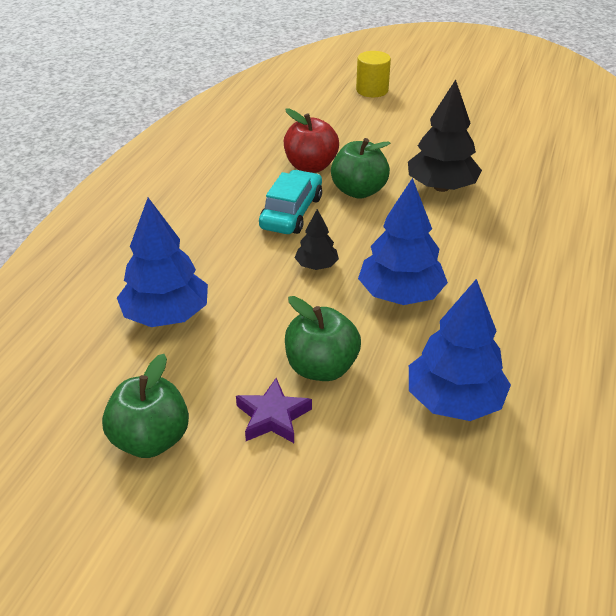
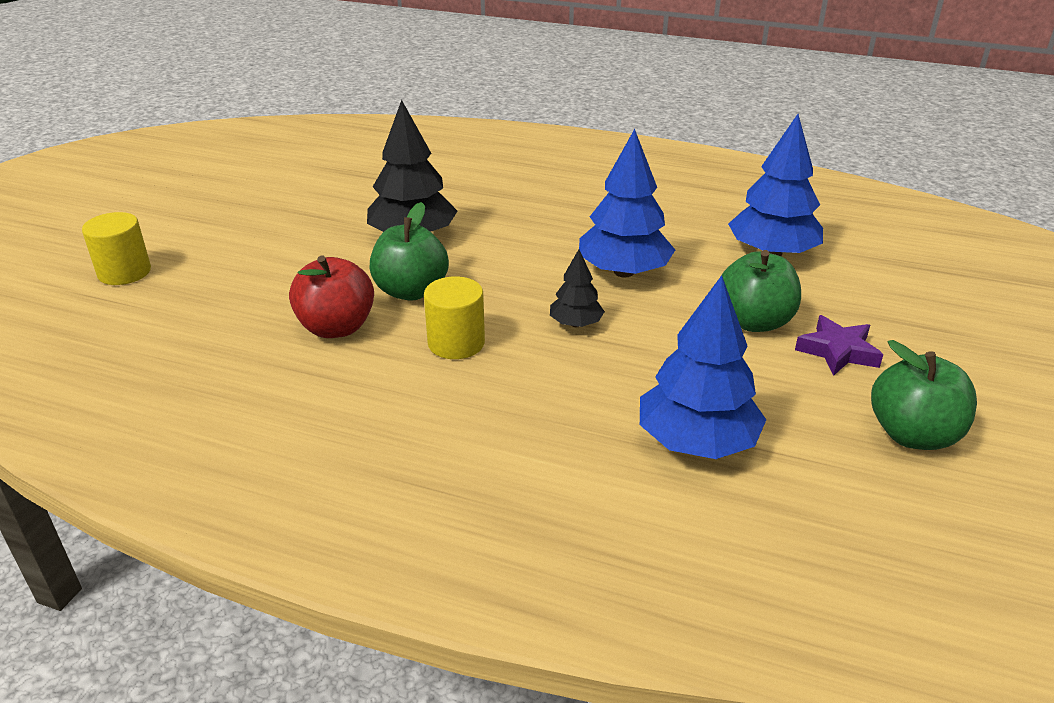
camera: 90 degrees left, 5 degrees down
(291, 212) = (456, 343): turquoise car -> yellow cylinder

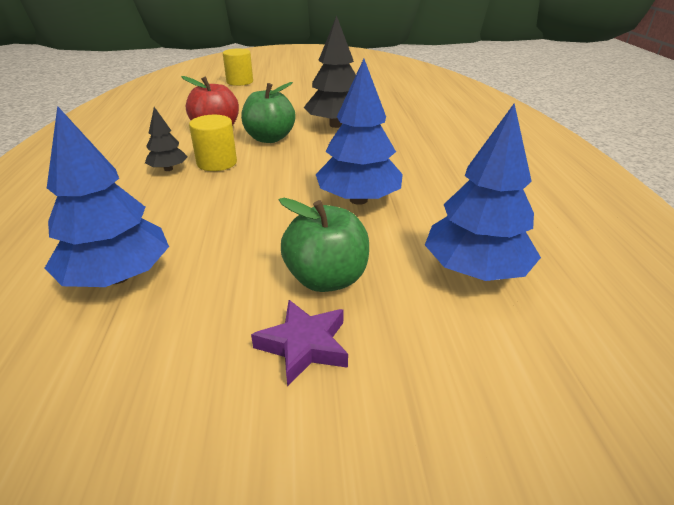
camera: 65 degrees right, 0 degrees up
(575, 324) = (265, 195): black tree -> black tree (168, 169)
(913, 435) = (152, 433): green apple -> none

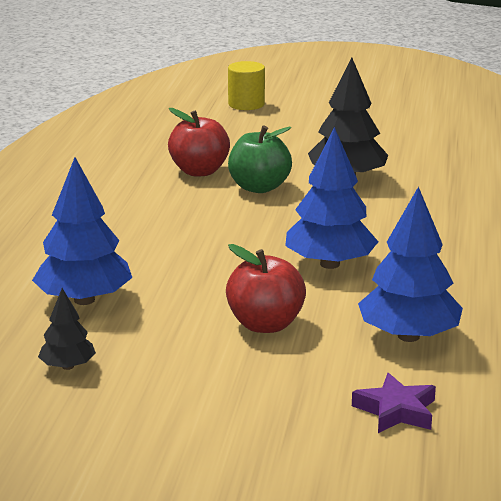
camera: 15 degrees right, 10 degrees down
(168, 169) = (138, 211): black tree -> black tree (68, 366)
(217, 163) = (191, 210): yellow cylinder -> none
(304, 345) = (227, 364): purple star -> purple star (396, 411)
(326, 279) = (265, 324): green apple -> red apple

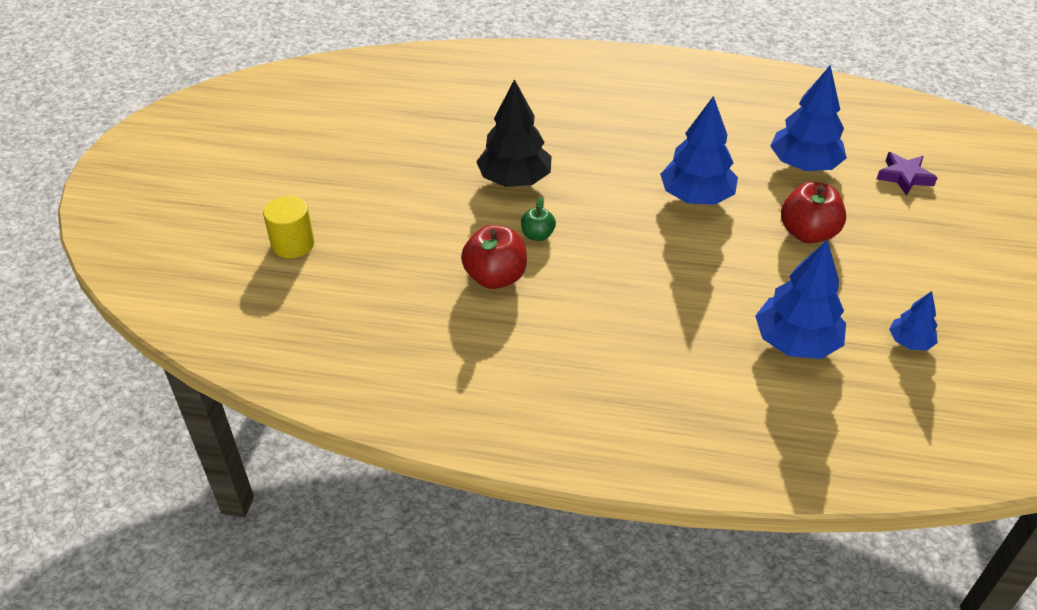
camera: 90 degrees left, 20 degrees up
(68, 366) = (909, 342): black tree -> blue tree
(259, 187) = (537, 235): green apple -> green apple, size x0.56

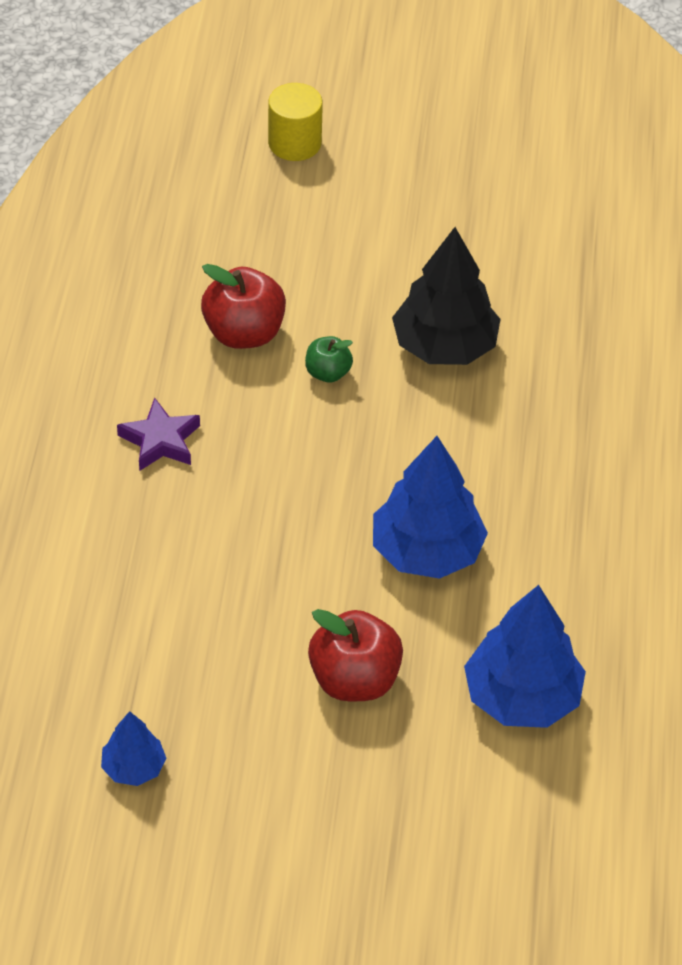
camera: 85 degrees right, 5 degrees up
(795, 342) = (132, 637): blue tree -> none
(904, 177) = (506, 833): purple star -> purple star (160, 440)

